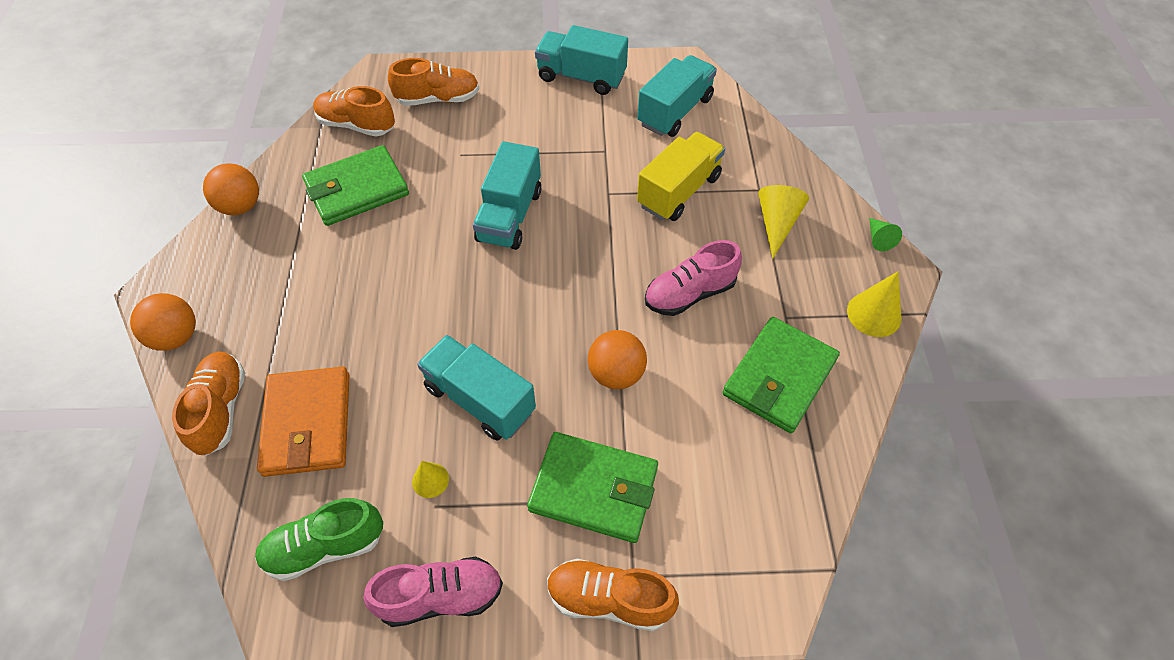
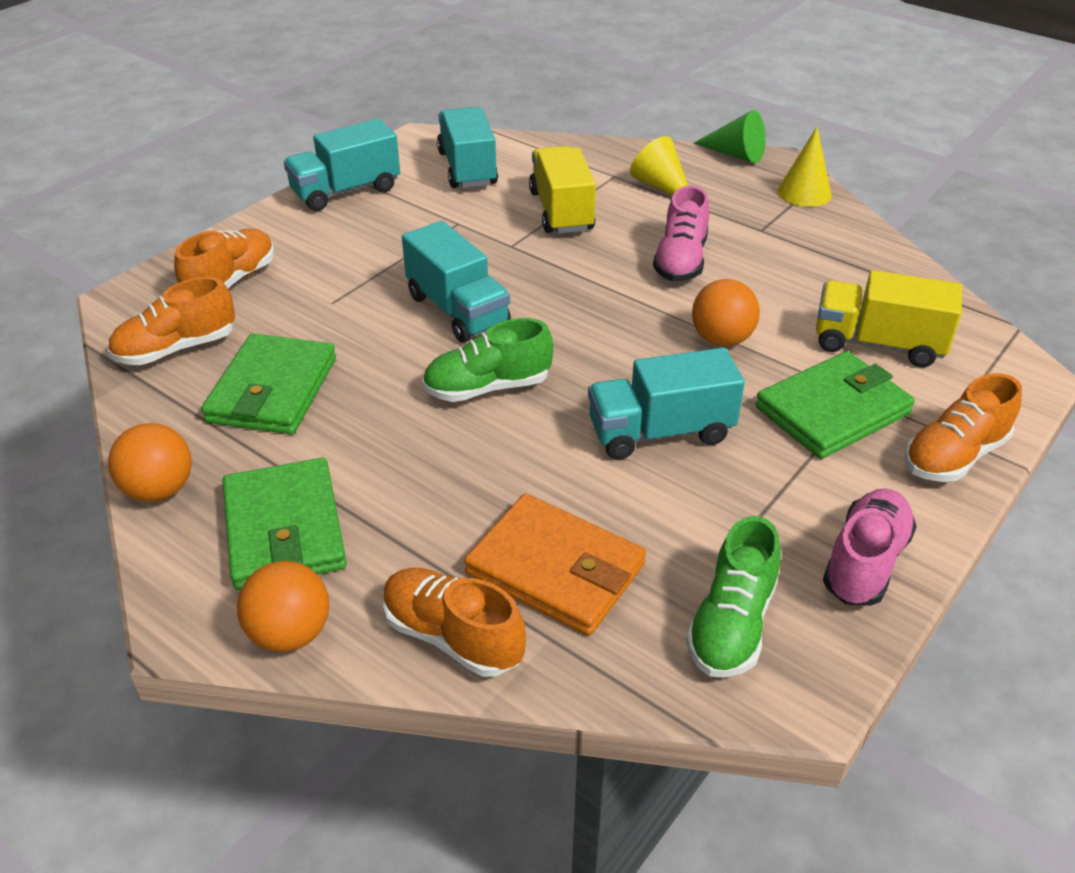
camera: 50 degrees left, 15 degrees down
(430, 480) = (722, 508): yellow cone -> none
(446, 282) = (487, 387): none -> green shoe
(707, 476) = (877, 344): none -> yellow truck
(779, 377) = (817, 262): green wallet -> green wallet (284, 529)
(878, 239) = (735, 154): green cone -> green cone, size x1.65

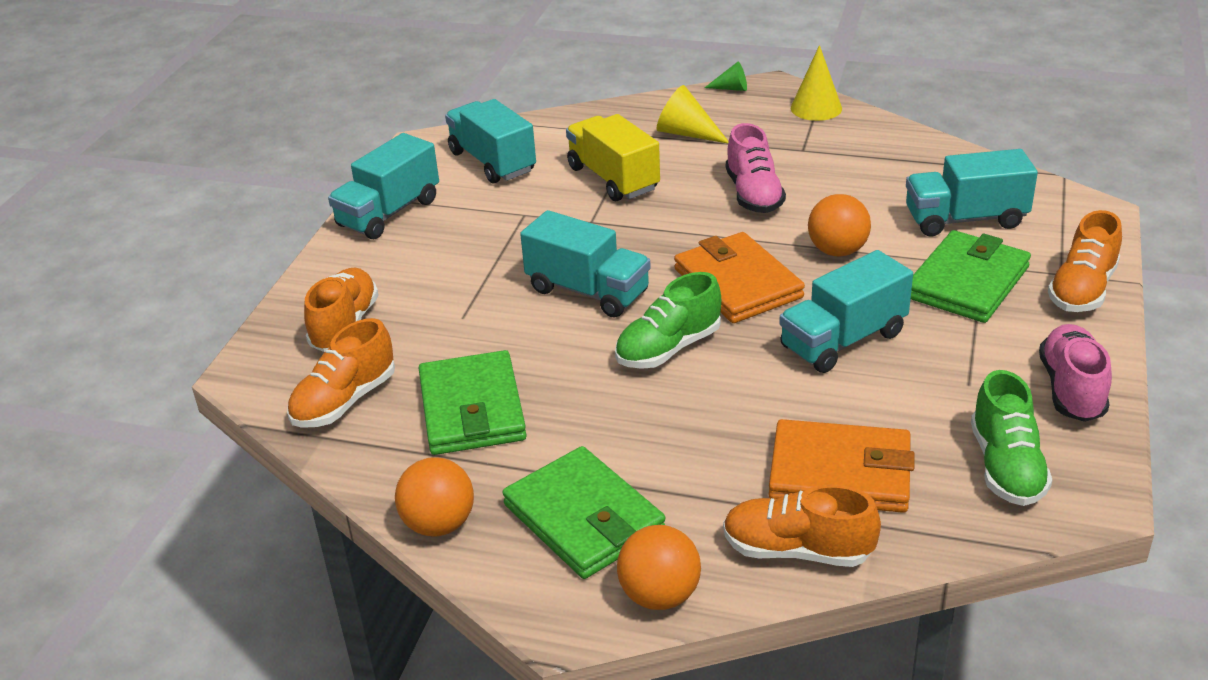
camera: 20 degrees left, 5 degrees down
(600, 343) = (737, 283): none -> orange wallet
(735, 154) = (731, 88): green cone -> green cone, size x0.60
(877, 344) = (965, 219): yellow truck -> turquoise truck

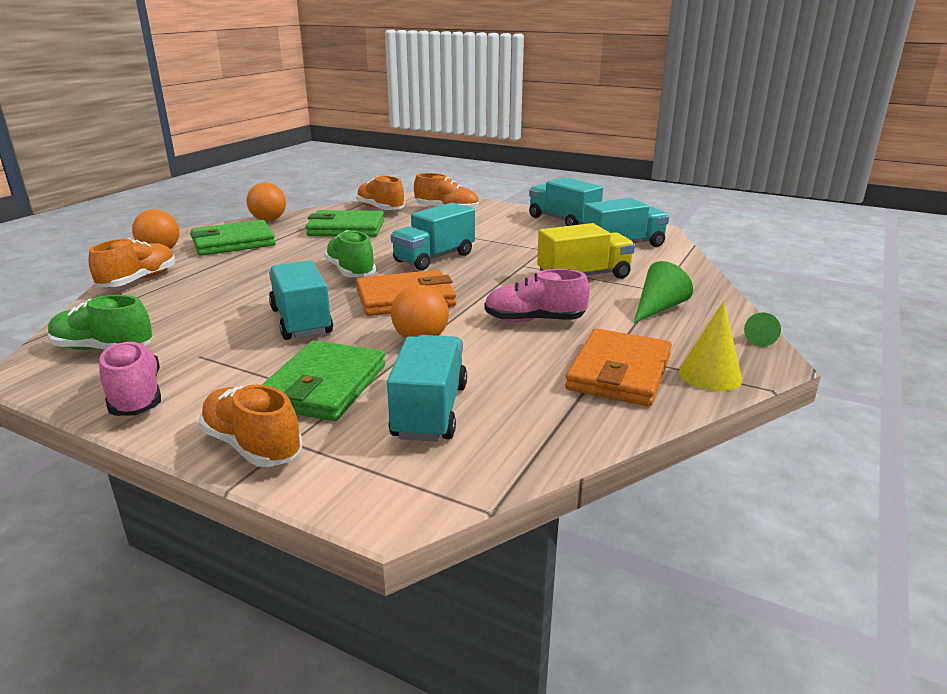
camera: 100 degrees right, 10 degrees down
(687, 133) = (658, 308): yellow cone -> green cone
(840, 472) = (177, 299): orange wallet -> orange wallet (619, 372)
(967, 282) = (324, 386): green wallet -> green wallet turned 60 degrees clockwise
(1071, 389) = (136, 396): pink shoe -> pink shoe turned 135 degrees counterclockwise

